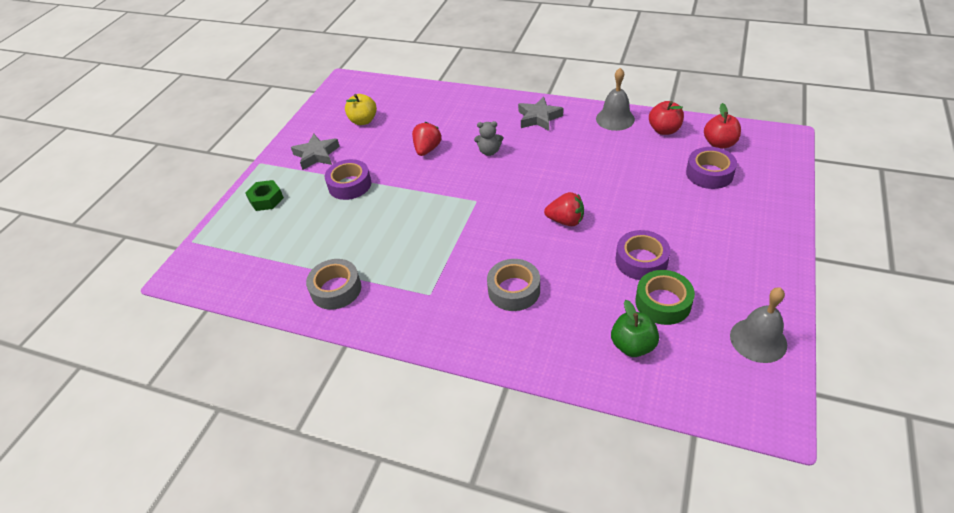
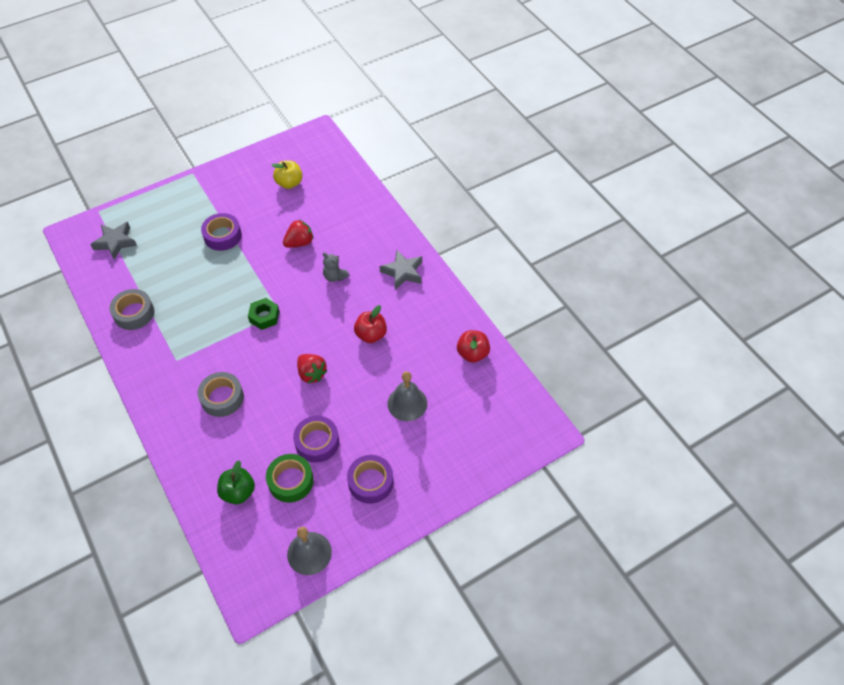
camera: 35 degrees right, 10 degrees up
(266, 199) = (166, 209): green nut -> green nut (264, 316)
(316, 155) = (230, 193): grey star -> grey star (115, 242)
(615, 119) = (452, 315): grey bell -> grey bell (407, 403)
(709, 173) = (450, 416): purple tape -> purple tape (370, 482)
(719, 143) = (494, 397): red apple -> red apple (371, 335)

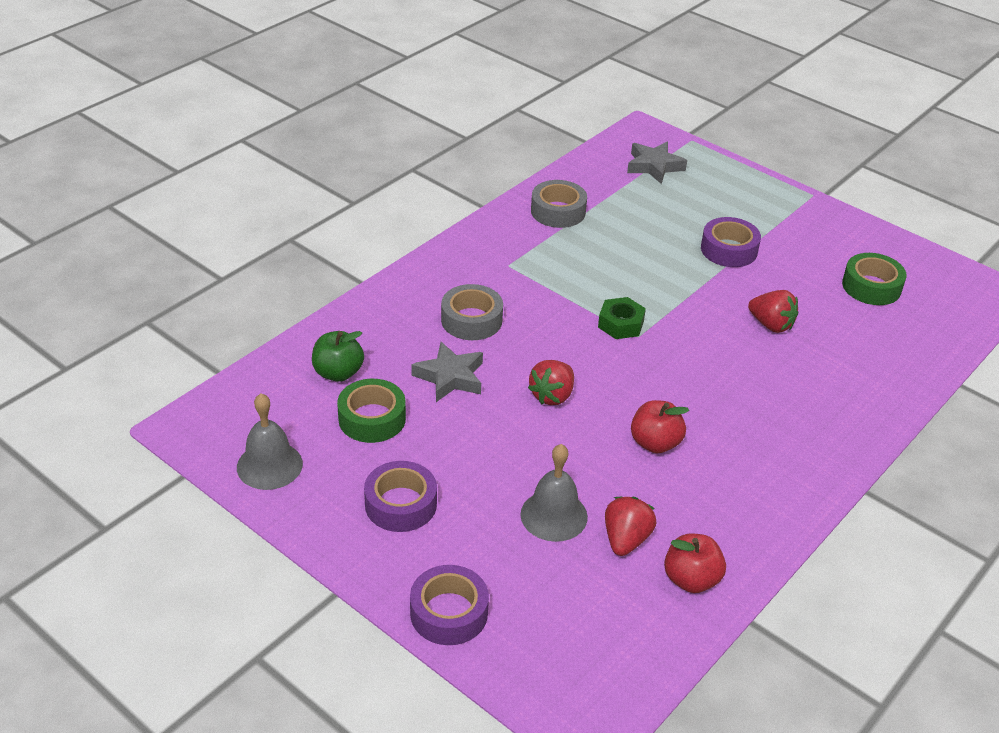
camera: 70 degrees right, 15 degrees down
(289, 183) = (871, 286): yellow apple -> green tape
(317, 442) = (443, 430): purple tape -> purple tape (449, 613)
(335, 276) = (736, 377): grey teddy bear -> none
(403, 272) = (797, 452): grey star -> grey star (450, 377)
(436, 374) = (626, 540): none -> red strawberry

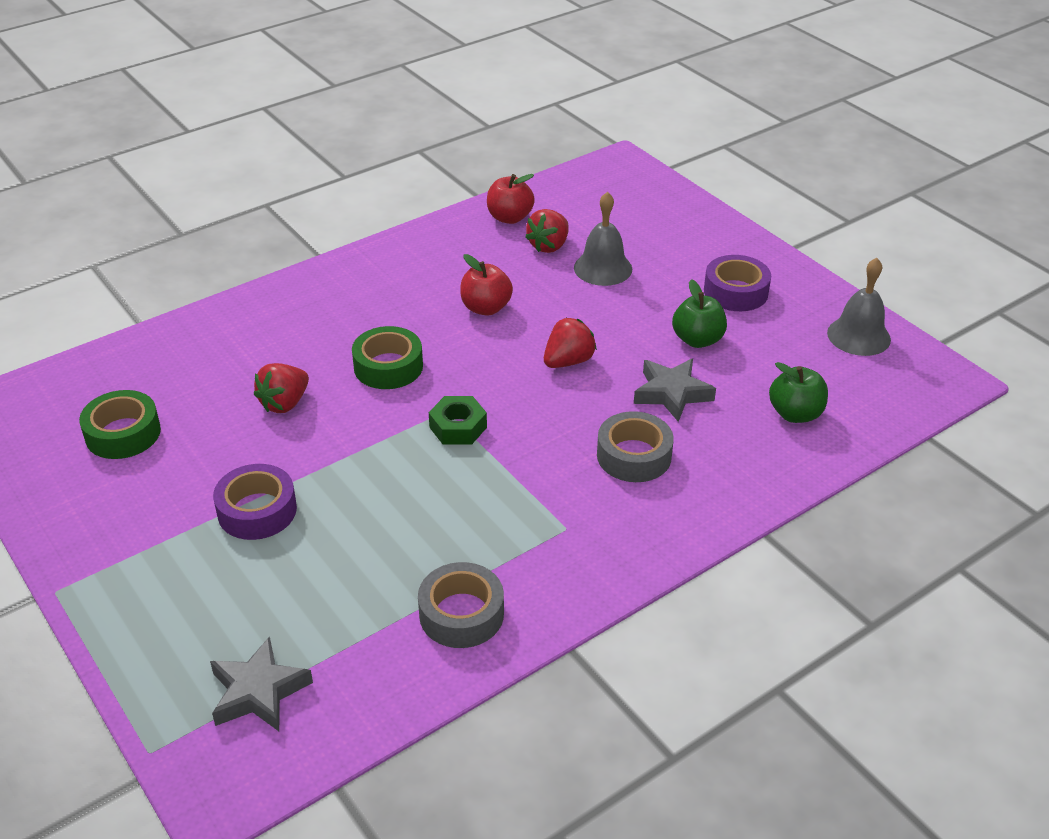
camera: 165 degrees left, 0 degrees up
(372, 418) = (759, 363): green tape -> green tape (388, 366)
(434, 436) = (697, 340): none -> green apple
(449, 613) = (704, 222): purple tape -> none
(771, 325) = (284, 403): red strawberry -> red strawberry turned 105 degrees counterclockwise

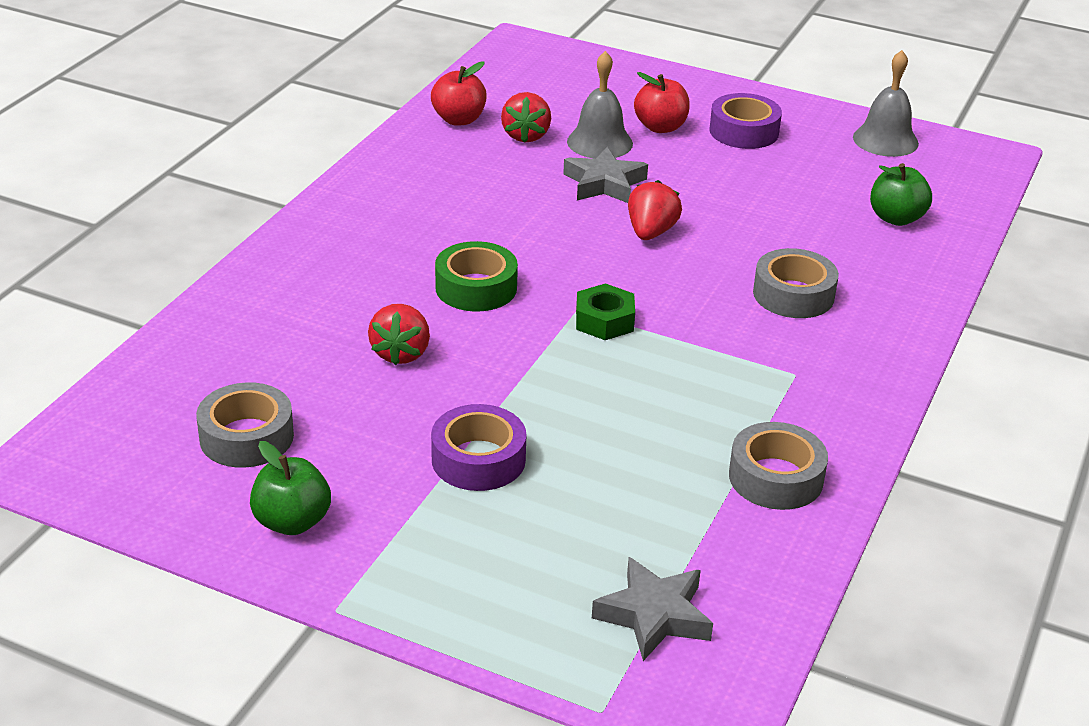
camera: 30 degrees left, 5 degrees down
(123, 433) = (246, 437): green tape -> grey tape
(486, 308) = (520, 207): red apple -> red apple (660, 127)
(672, 393) = (774, 232): grey star -> grey star (604, 183)
(697, 340) = (751, 181): green apple -> green apple (292, 522)

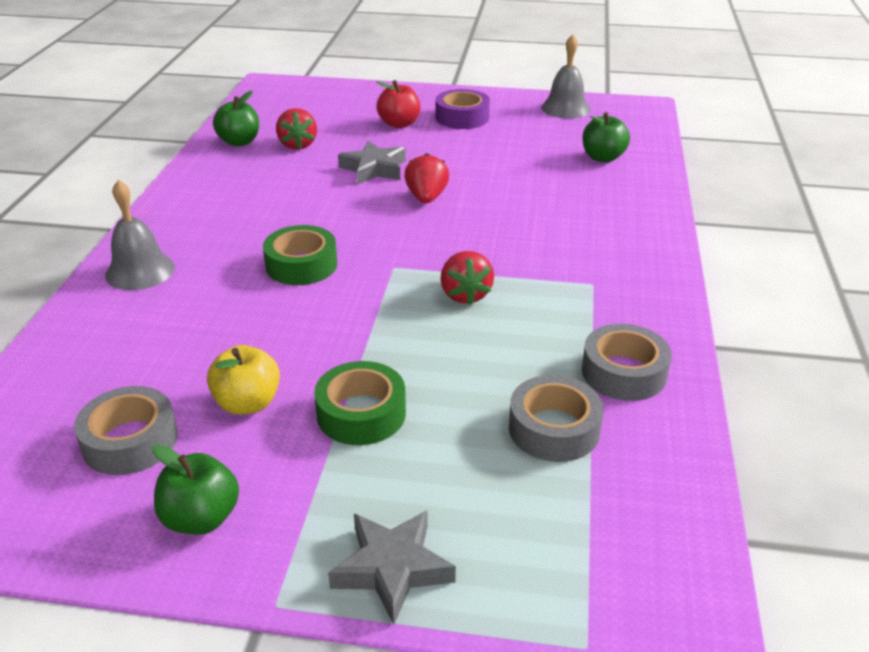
camera: 15 degrees left, 0 degrees up
(369, 425) = (247, 403): none -> yellow apple
(401, 353) = (255, 332): red strawberry -> red strawberry (465, 295)
(459, 120) = (239, 142): red apple -> green apple
(478, 459) = (361, 413): purple tape -> green tape
(599, 142) = (357, 141): grey bell -> grey bell (140, 271)
(604, 321) = (420, 271): green nut -> none
(654, 615) = (587, 528): grey star -> grey star (392, 568)
(793, 294) = (558, 224): grey tape -> grey tape (554, 429)

